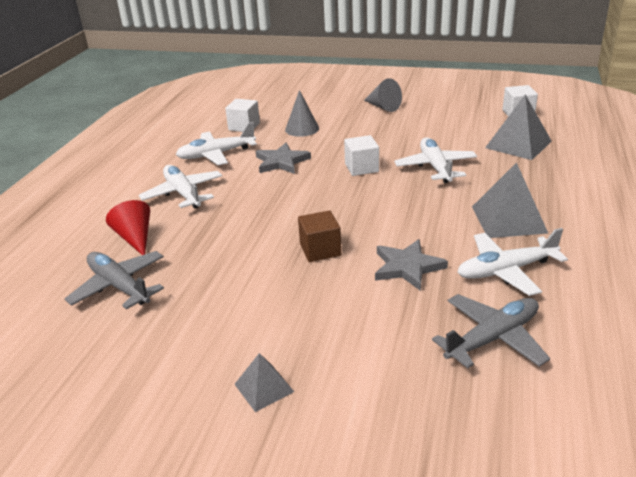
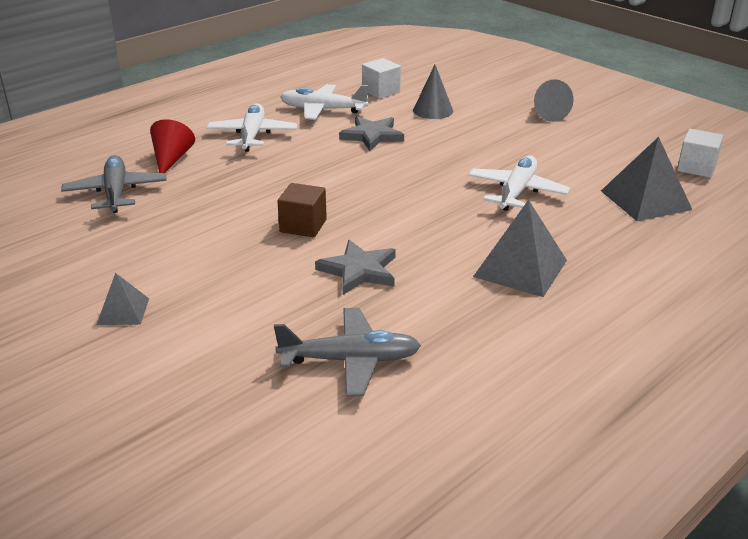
camera: 30 degrees right, 0 degrees up
(361, 168) = (440, 167): white cube -> none
(506, 271) = (447, 312): white plane -> none

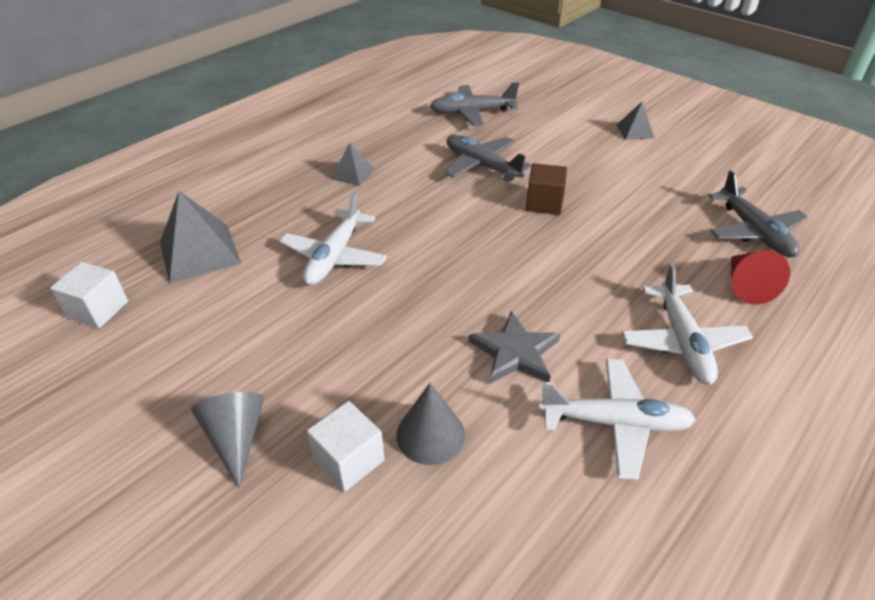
camera: 175 degrees right, 10 degrees up
(359, 270) = (481, 165): grey star -> grey plane
(381, 91) = (533, 505): white cube -> white cube (349, 460)
(520, 268) = (353, 174): grey pyramid -> grey pyramid, size x0.55

